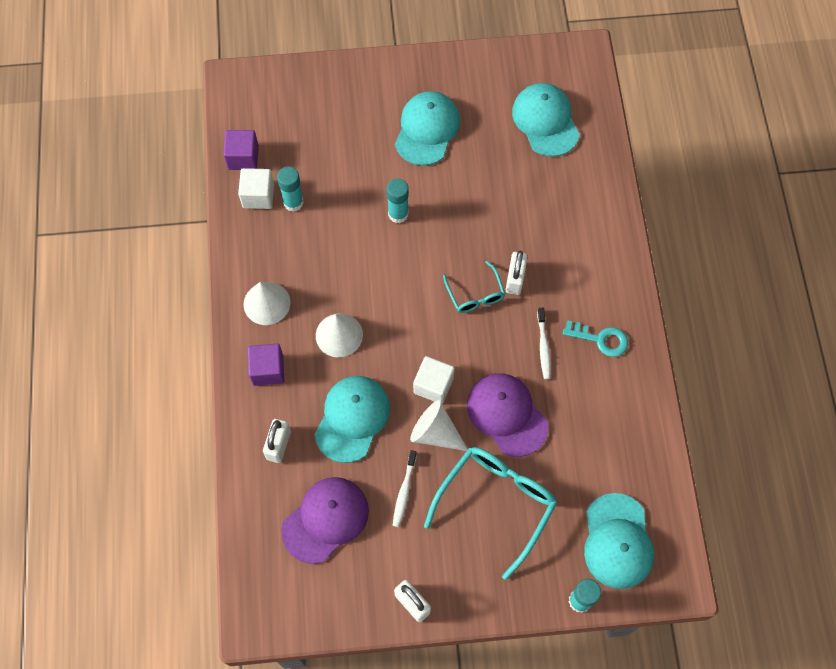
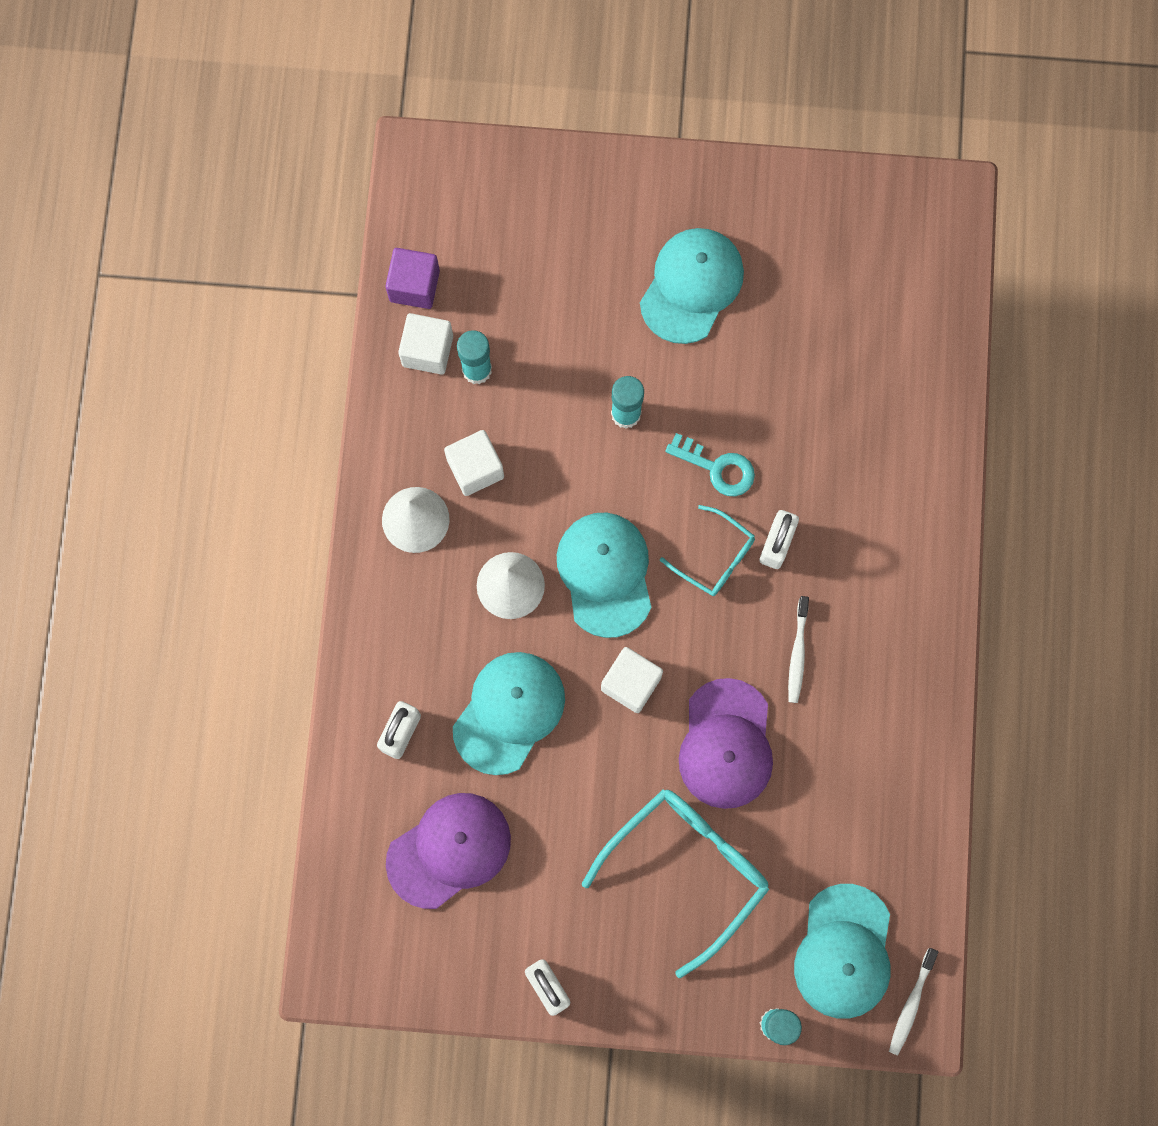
camera: 10 degrees right, 10 degrees up
(268, 370) = (402, 620): purple cube -> none
(302, 264) = (475, 468): none -> white cube
(404, 491) = (563, 829): white toothbrush -> white toothbrush (911, 1003)
(435, 433) = (621, 753): white cone -> none
(475, 294) = (715, 557): turquoise glasses -> turquoise glasses turned 45 degrees counterclockwise
(507, 414) = (726, 744): purple cap -> purple cap turned 150 degrees counterclockwise
(545, 121) = (870, 301): turquoise cap -> turquoise cap (605, 574)
(601, 339) = (882, 656): turquoise key -> turquoise key (717, 468)

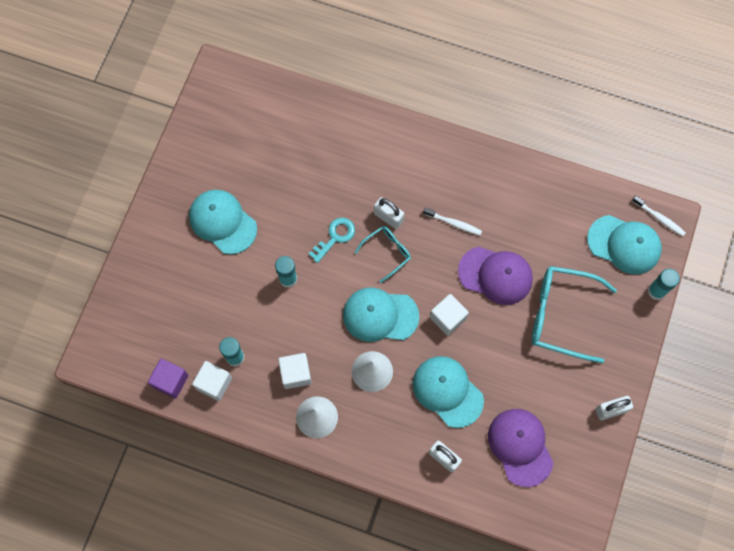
camera: 75 degrees left, 5 degrees down
(687, 869) = (561, 315): turquoise glasses -> turquoise glasses turned 45 degrees counterclockwise

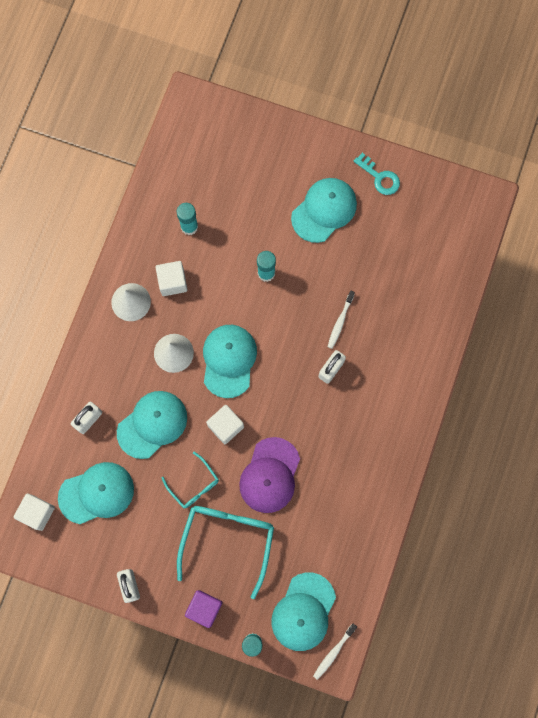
camera: 90 degrees right, 5 degrees up
(170, 381) = (168, 170): purple cube -> purple cube (204, 608)
(214, 383) = (164, 209): white cube -> white cube (37, 513)
(335, 237) = (309, 317): turquoise key -> turquoise key (380, 177)
(387, 252) = (294, 368): turquoise glasses -> turquoise glasses (194, 485)
(453, 223) = (325, 434): white toothbrush -> white toothbrush (340, 321)
(520, 447) = (96, 493): purple cap -> turquoise cap

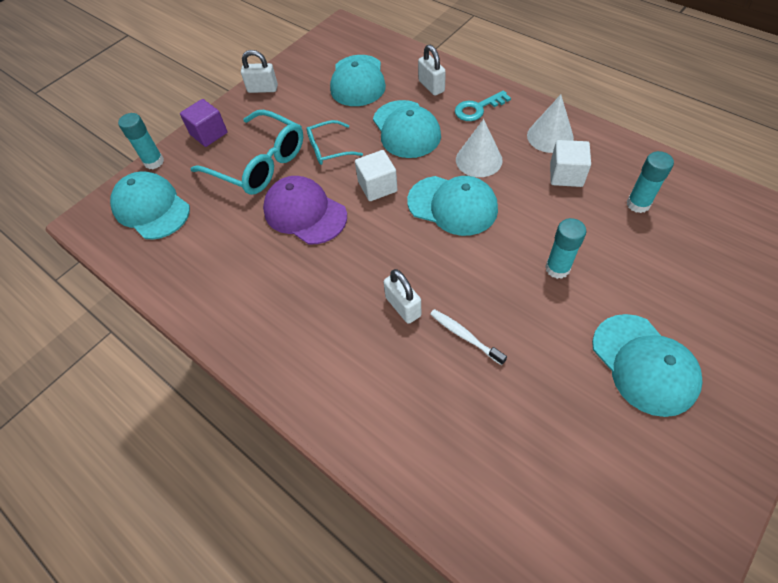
camera: 115 degrees right, 20 degrees down
(37, 513) = (360, 44): white cube -> none
(334, 652) = (96, 224): white toothbrush -> none
(380, 177) = (698, 467): turquoise key -> turquoise key (477, 109)

